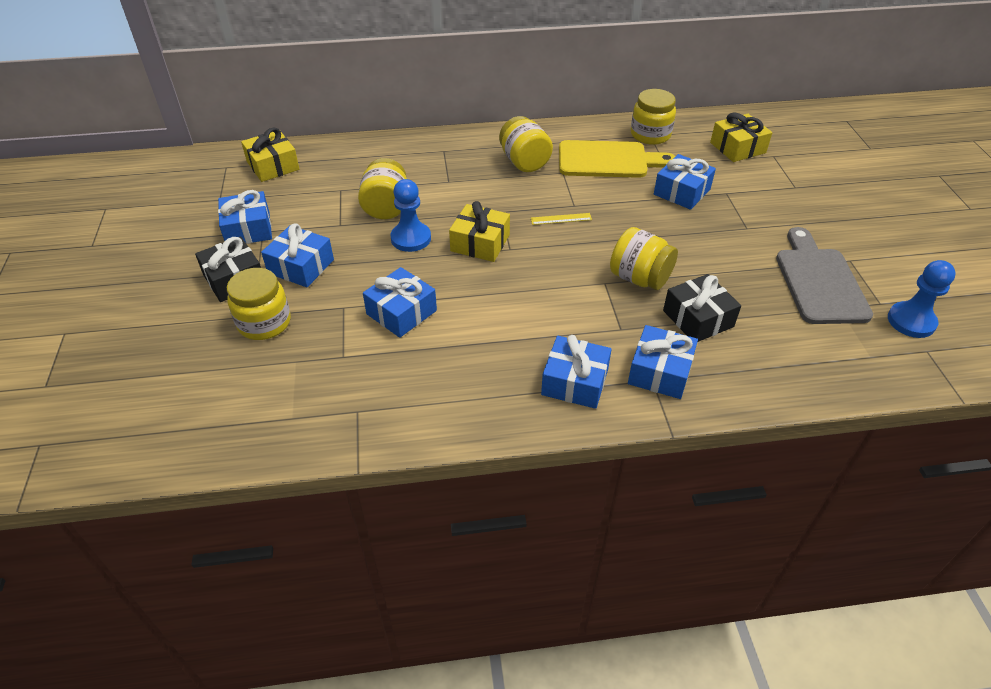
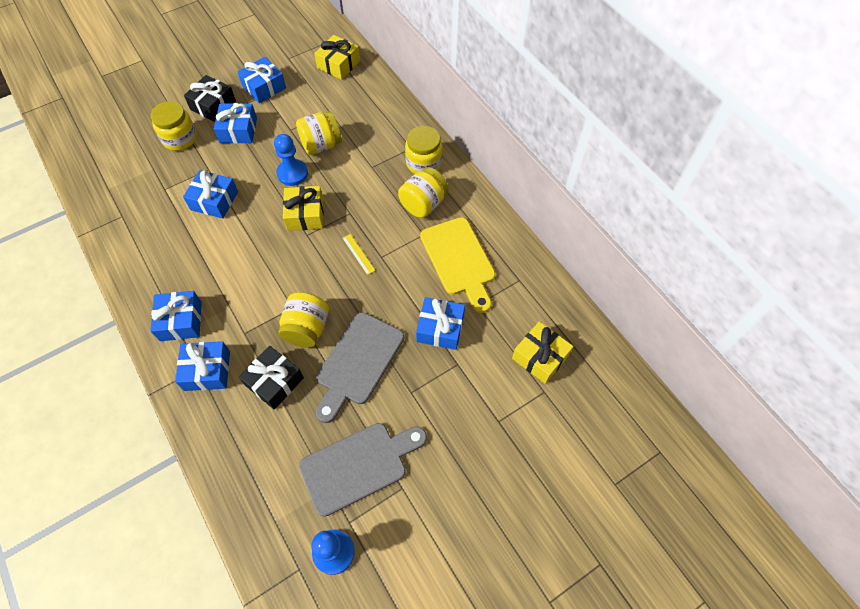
camera: 65 degrees right, 15 degrees up
(650, 135) = (519, 280): yellow jar -> yellow jar (424, 163)
(699, 253) = (358, 362): none -> grey cutting board

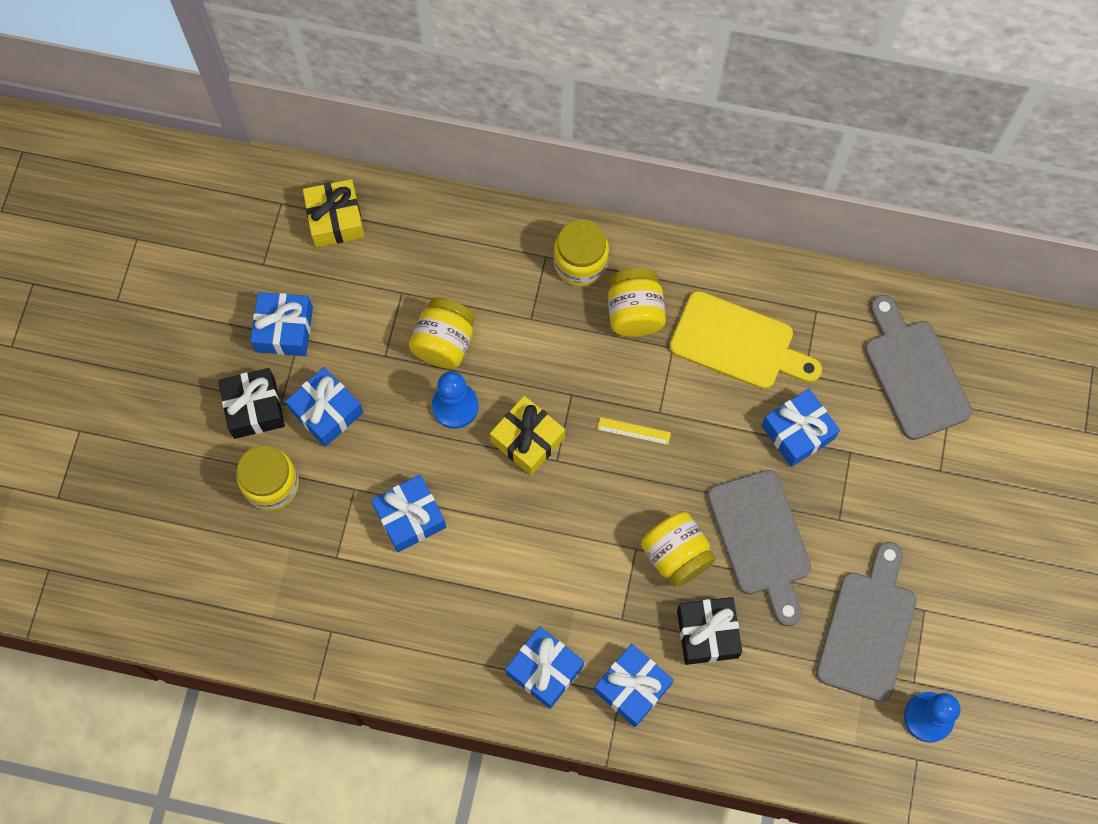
camera: 45 degrees left, 10 degrees up
(540, 357) = (913, 373): yellow gift -> grey cutting board

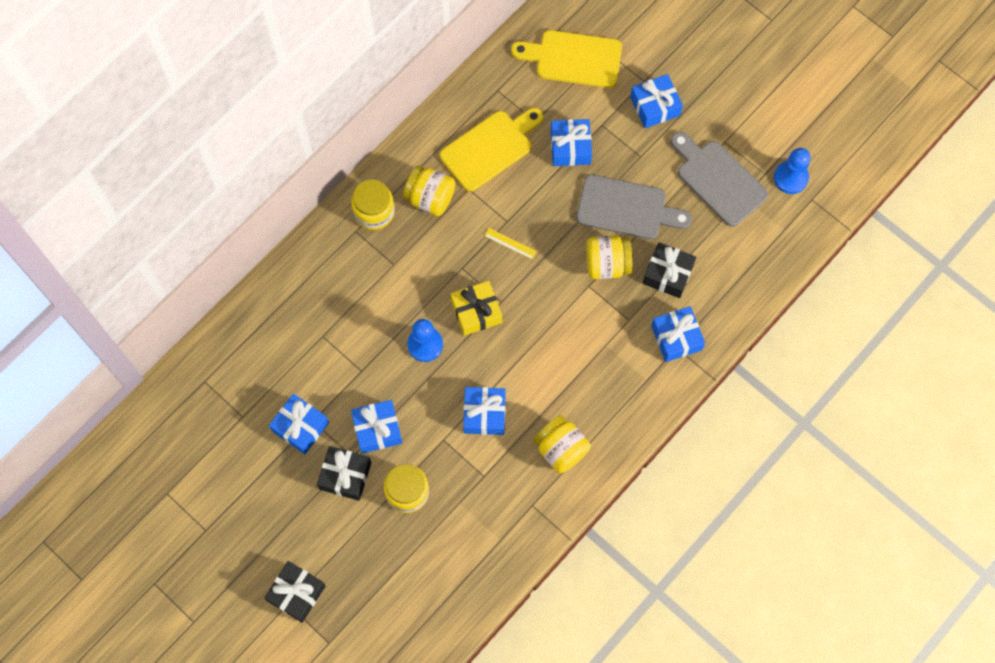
camera: 60 degrees left, 0 degrees up
(95, 433) = (296, 593): none -> black gift
(335, 219) = (240, 351): yellow gift -> none
(444, 343) = (376, 328): yellow jar -> yellow jar (561, 449)
(544, 670) = (635, 384): blue gift -> blue gift (655, 106)
(634, 431) = (510, 243): yellow ruler -> yellow ruler turned 75 degrees clockwise
(913, 373) = (573, 59): grey cutting board -> yellow cutting board

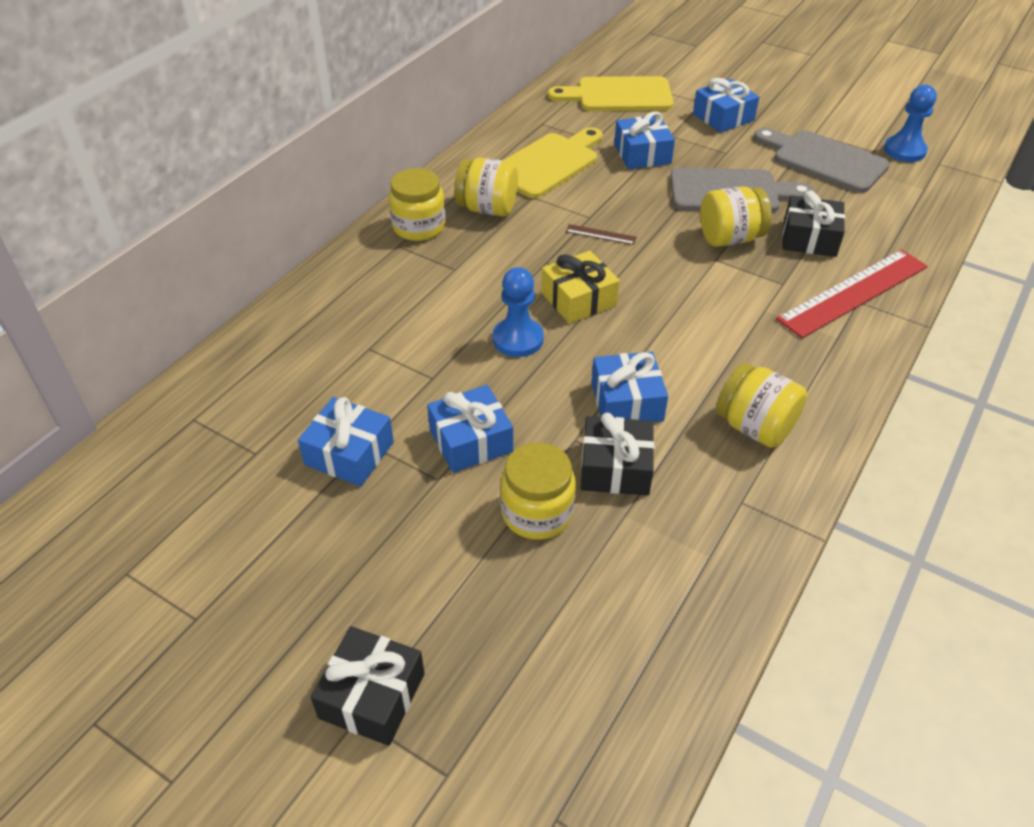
camera: 10 degrees left, 25 degrees down
(345, 476) = (431, 505): black gift -> black gift (615, 468)
(510, 243) = (600, 234): yellow ruler -> brown ruler
(676, 337) = (853, 292): blue gift -> red ruler

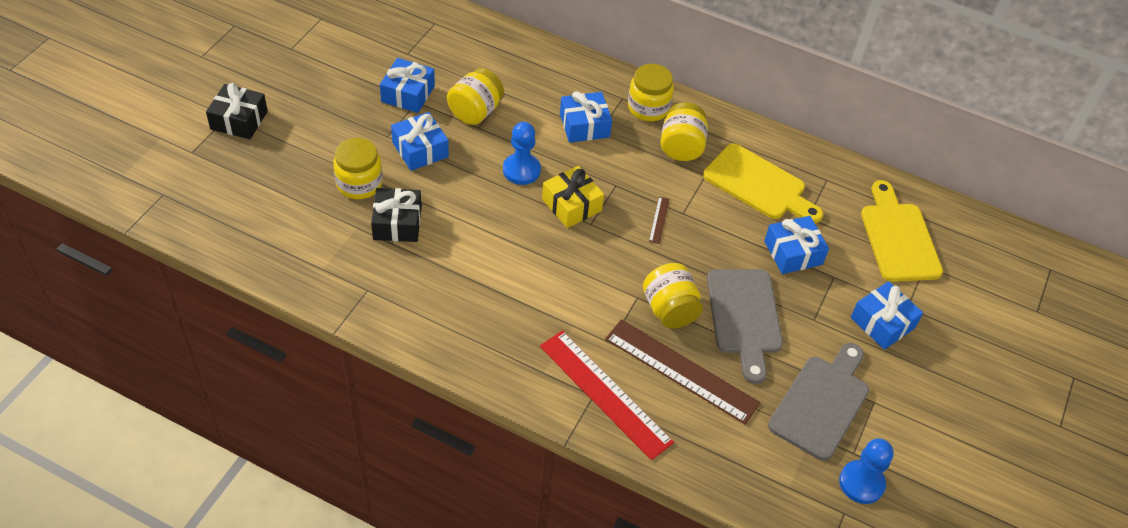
camera: 80 degrees right, 5 degrees up
(626, 402) = (460, 231): blue gift -> blue gift (584, 125)
(755, 427) = (438, 304): yellow jar -> yellow jar (475, 112)
(809, 238) = (681, 371): black gift -> brown ruler

